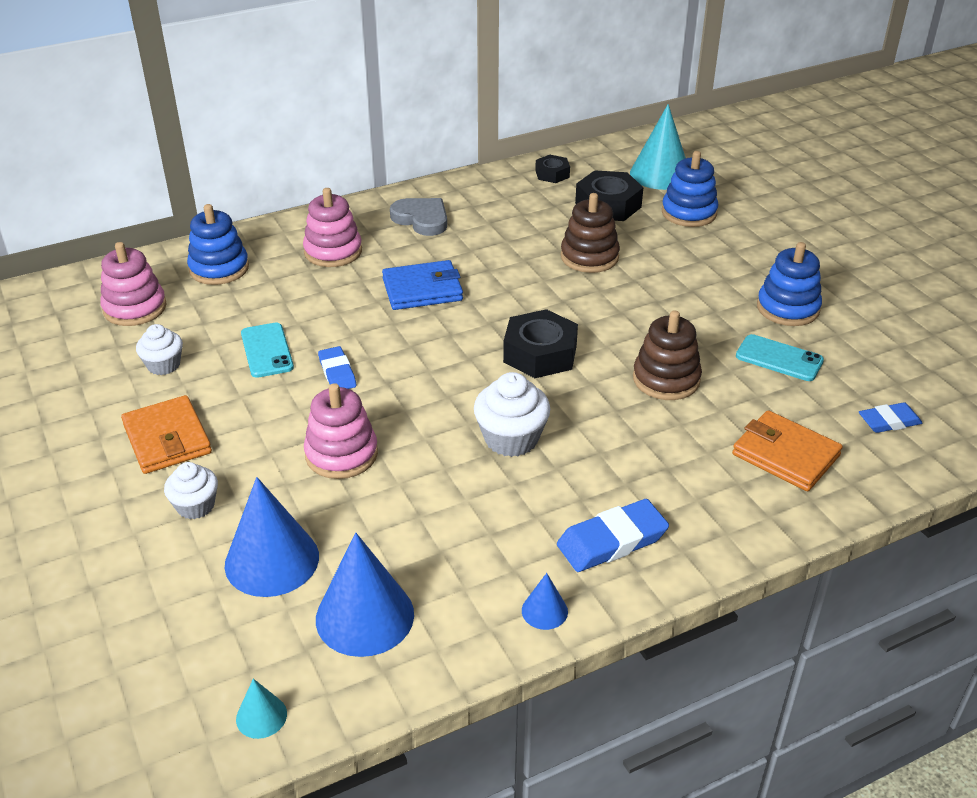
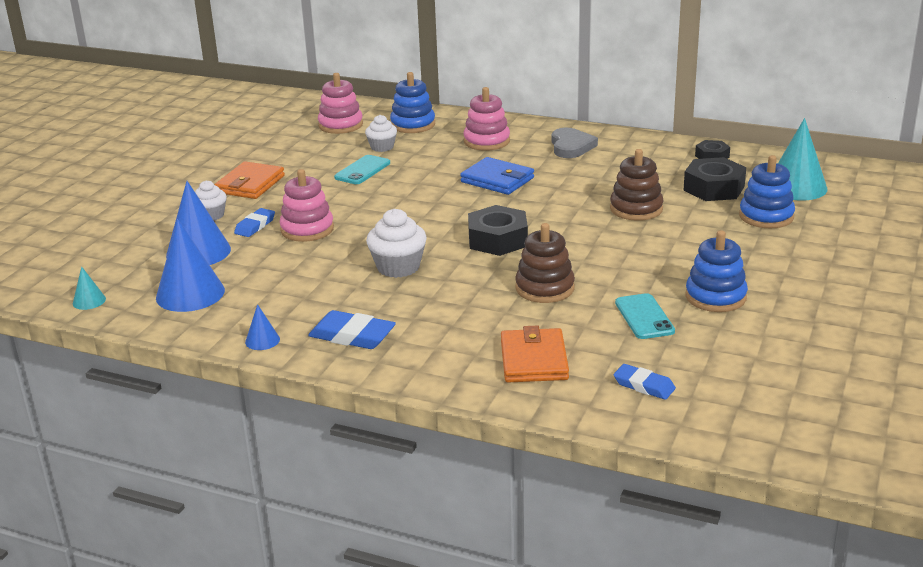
camera: 50 degrees right, 10 degrees down
(163, 365) = (306, 154): white cupcake -> white cupcake (382, 147)
(337, 373) = (375, 195): blue eraser -> blue eraser (255, 226)

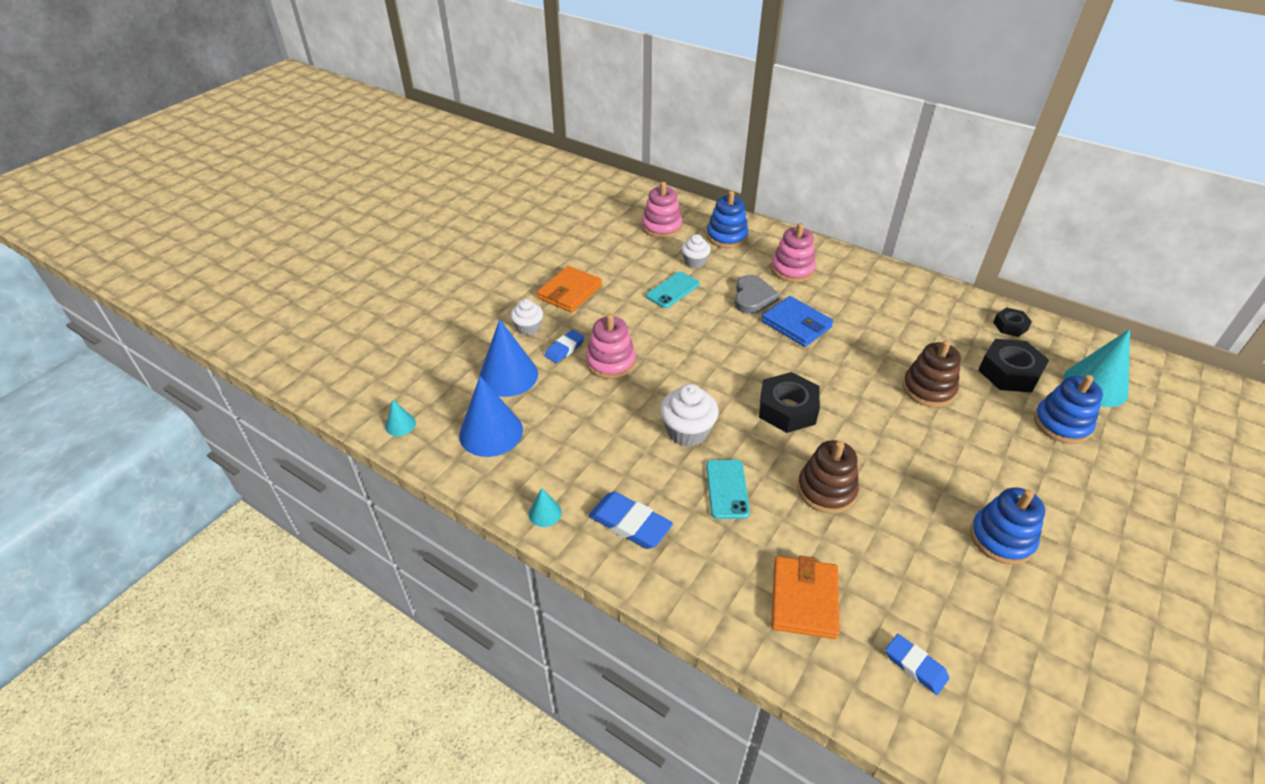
camera: 10 degrees right, 15 degrees up
(262, 340) = (545, 513): blue cone -> turquoise cone
(571, 146) = (872, 289): grey heart -> grey heart (753, 297)
(644, 317) = (924, 555): turquoise phone -> turquoise phone (727, 489)

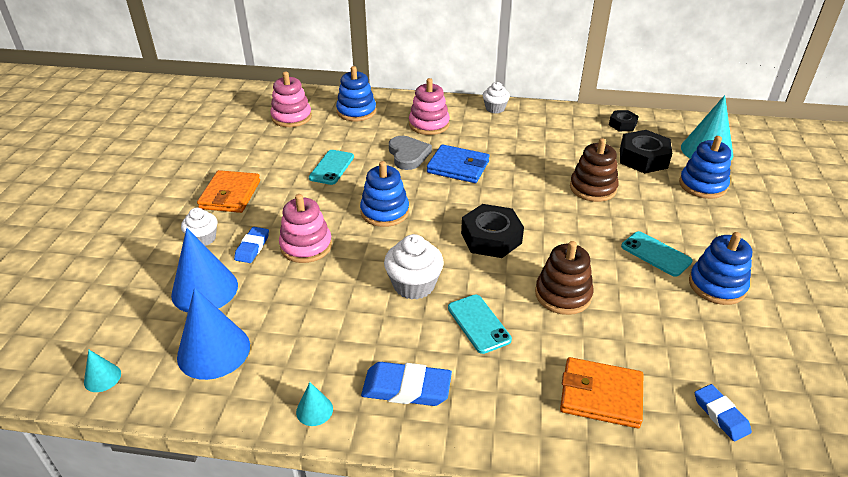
camera: 25 degrees left, 5 degrees down
(694, 262) = (339, 139): white cupcake -> white cupcake (495, 108)
(699, 350) = (385, 212): none -> blue stacking toy
(804, 599) = (601, 395): orange wallet -> orange wallet turned 60 degrees counterclockwise
(915, 666) = (720, 415): blue eraser -> blue eraser turned 45 degrees clockwise
(953, 482) = (656, 254): none -> turquoise phone

